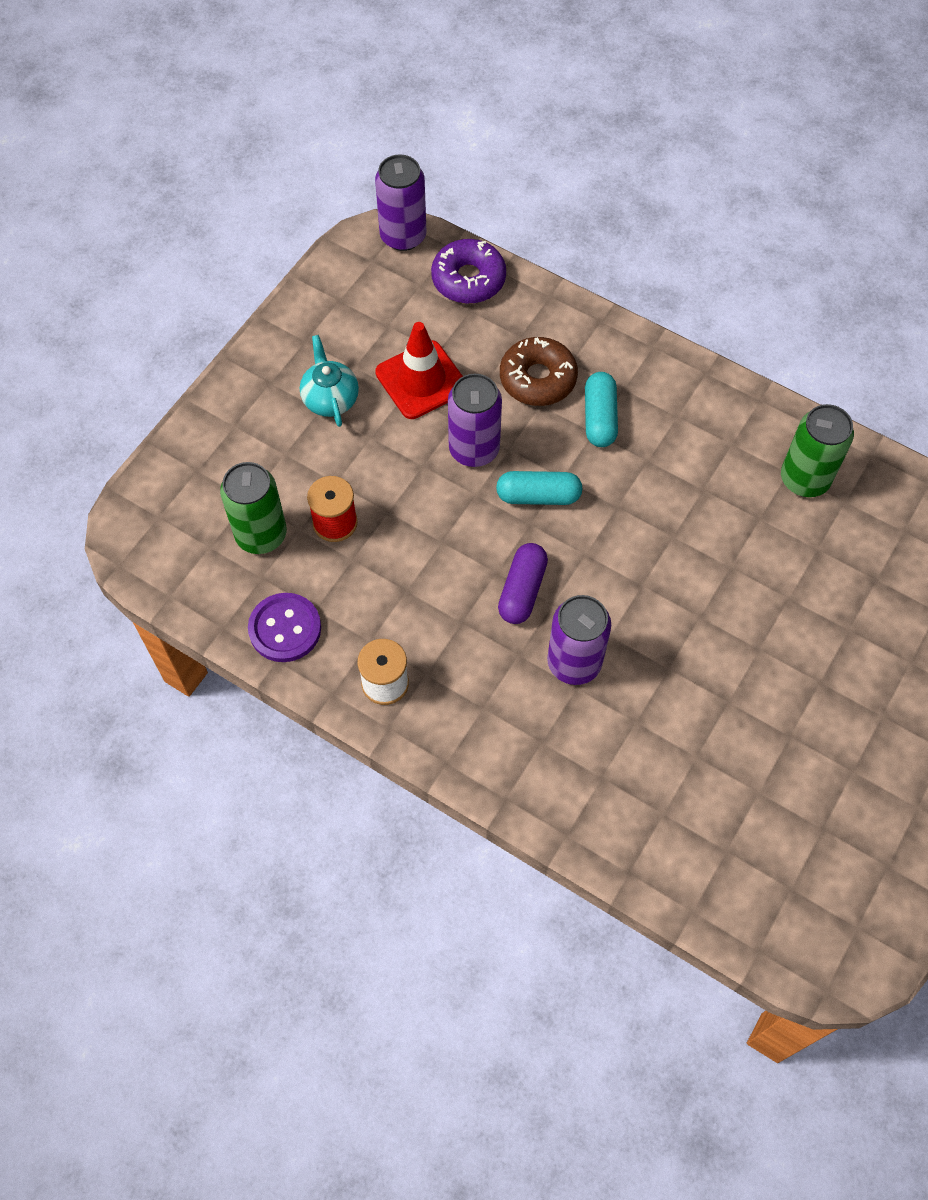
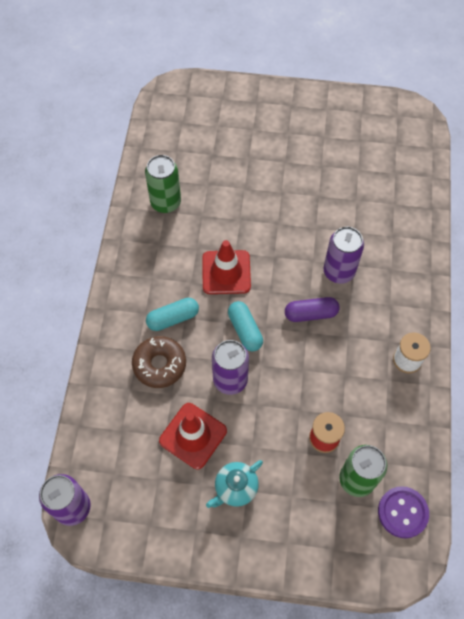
camera: 115 degrees left, 0 degrees up
(285, 629) = (408, 431): purple button -> purple button (402, 512)
(468, 279) = (95, 443): purple donut -> none
(643, 510) = (226, 272): none -> red traffic cone

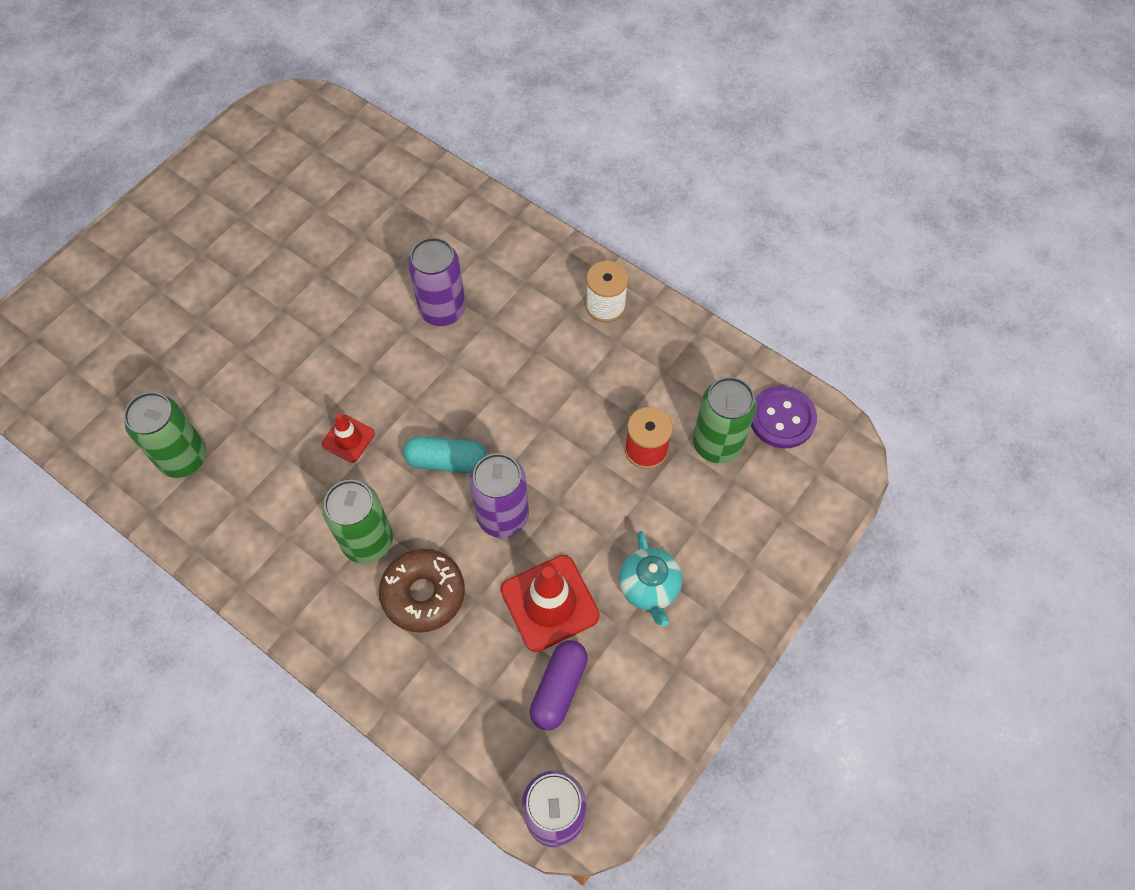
camera: 60 degrees left, 0 degrees up
(173, 318) = (367, 541): turquoise capsule -> green can
(226, 272) = (348, 439): red traffic cone -> red traffic cone, size x0.56
(311, 314) = (477, 373): purple capsule -> purple capsule (559, 688)

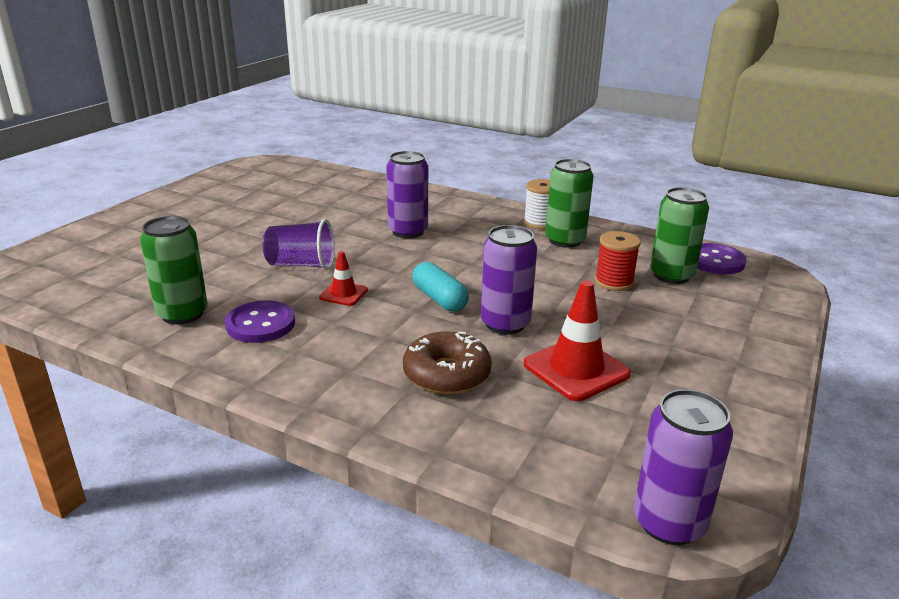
camera: 10 degrees left, 35 degrees down
(258, 486) = (260, 324): none -> purple button
(311, 373) = (301, 265): none -> purple cup
(367, 541) = (378, 347): green can -> green can (565, 240)
(446, 461) = (439, 299): turquoise capsule -> turquoise capsule turned 60 degrees clockwise
(559, 688) = (616, 423): purple capsule -> none
(649, 588) = (666, 352): turquoise teapot -> none

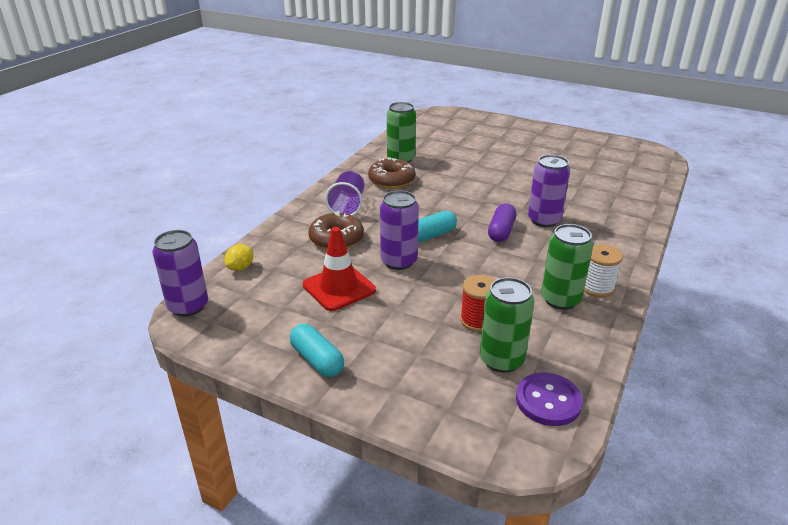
camera: 90 degrees right, 5 degrees up
(260, 324) = (391, 180): purple button -> brown donut
(301, 265) = (470, 184): purple cup -> purple cup (347, 206)
(343, 294) = (432, 201): red traffic cone -> none
(431, 256) = (501, 231): none -> purple capsule
(541, 471) = (240, 267): none -> yellow lemon
(730, 382) = (317, 360): none -> turquoise capsule

